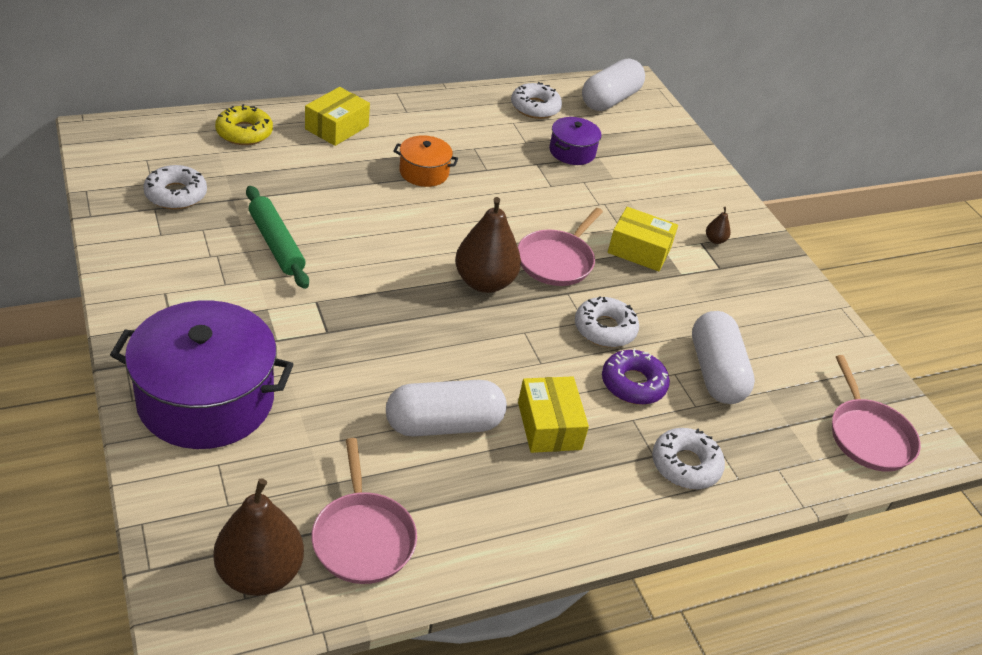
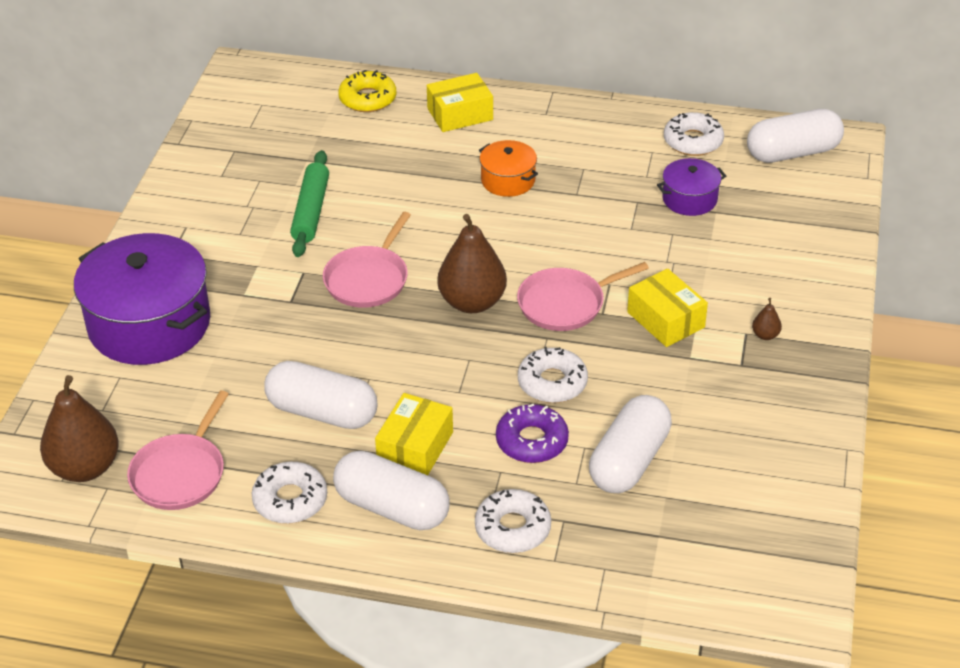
camera: 40 degrees right, 0 degrees up
(176, 194) = (261, 143): white donut -> white donut (290, 500)
(578, 488) = (392, 507): none -> white capsule
(868, 436) = (738, 578): pink pan -> pink pan (368, 279)

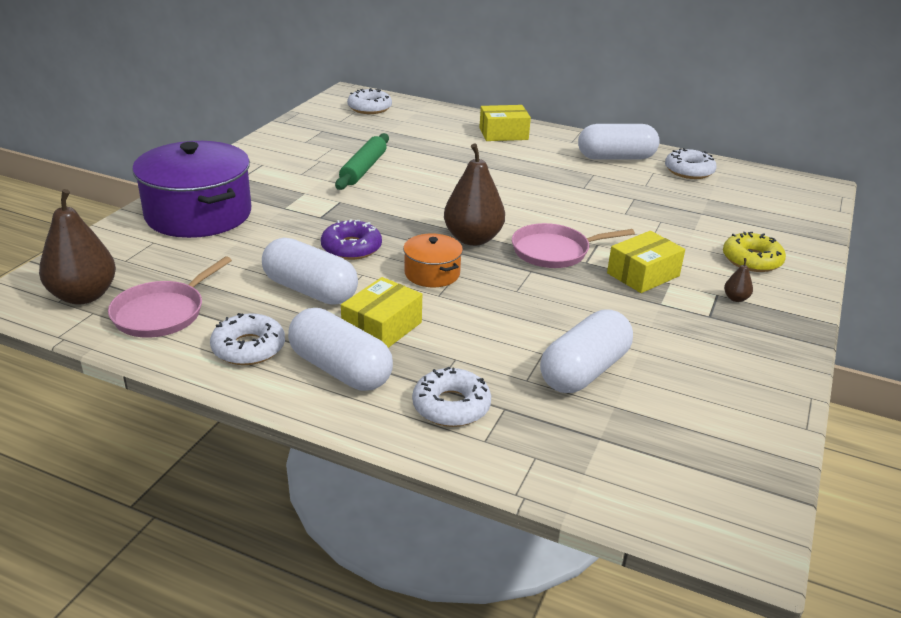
camera: 10 degrees right, 10 degrees down
(367, 99) = (436, 118): yellow donut -> yellow donut (751, 260)
(368, 279) = (391, 213): pink pan -> none
(508, 180) = (529, 173): orange pot -> orange pot (432, 273)
(532, 441) = (493, 341): purple donut -> purple donut (351, 248)
(552, 383) = (526, 302): white donut -> white donut (369, 108)
(665, 320) = (643, 274): yellow box -> yellow box turned 75 degrees clockwise
(689, 199) = (680, 203): purple pot -> none
(792, 153) = (774, 188): white capsule -> white capsule (616, 158)

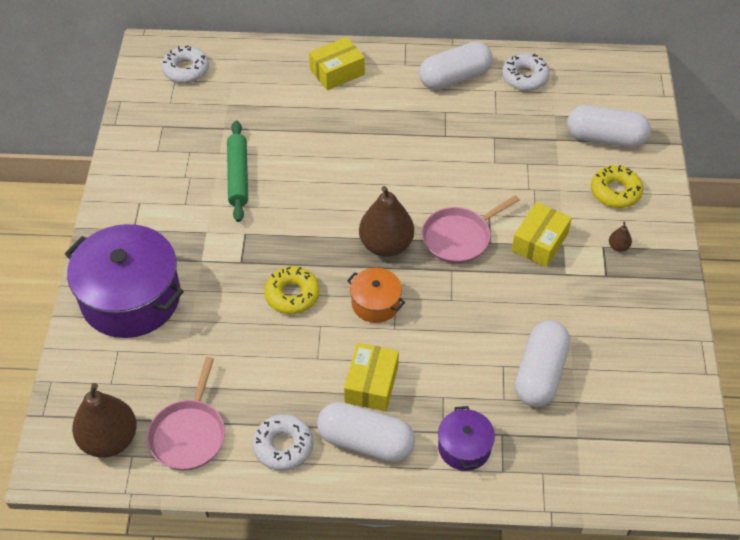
camera: 20 degrees left, 20 degrees up
(310, 290) = (290, 362): white capsule -> white capsule (605, 138)
(351, 248) = (292, 295): purple donut -> yellow donut
(451, 406) = (464, 447): white donut -> purple pot

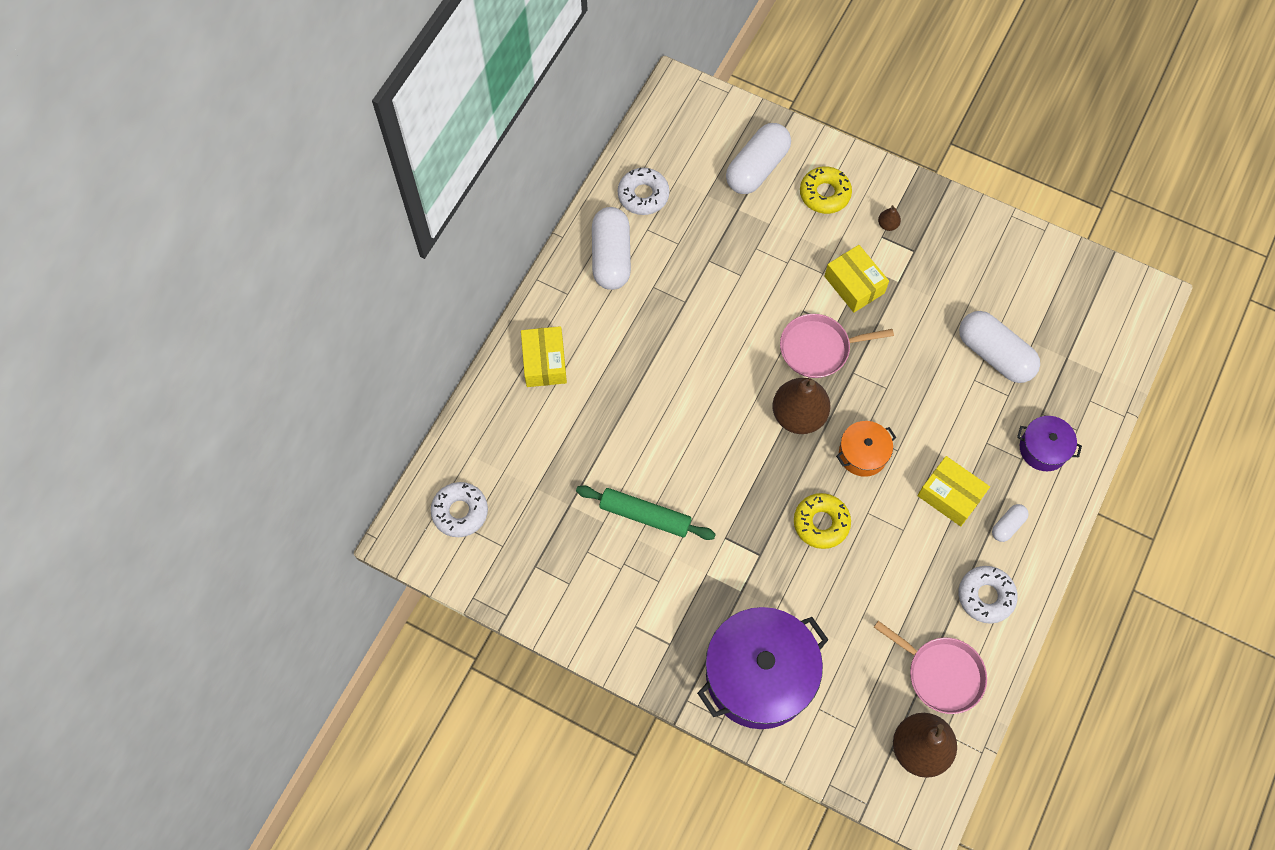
camera: 65 degrees left, 15 degrees up
(365, 442) = (1007, 525): white capsule -> white capsule, size x0.48
(459, 237) = (818, 349): pink pan -> pink pan turned 90 degrees clockwise

